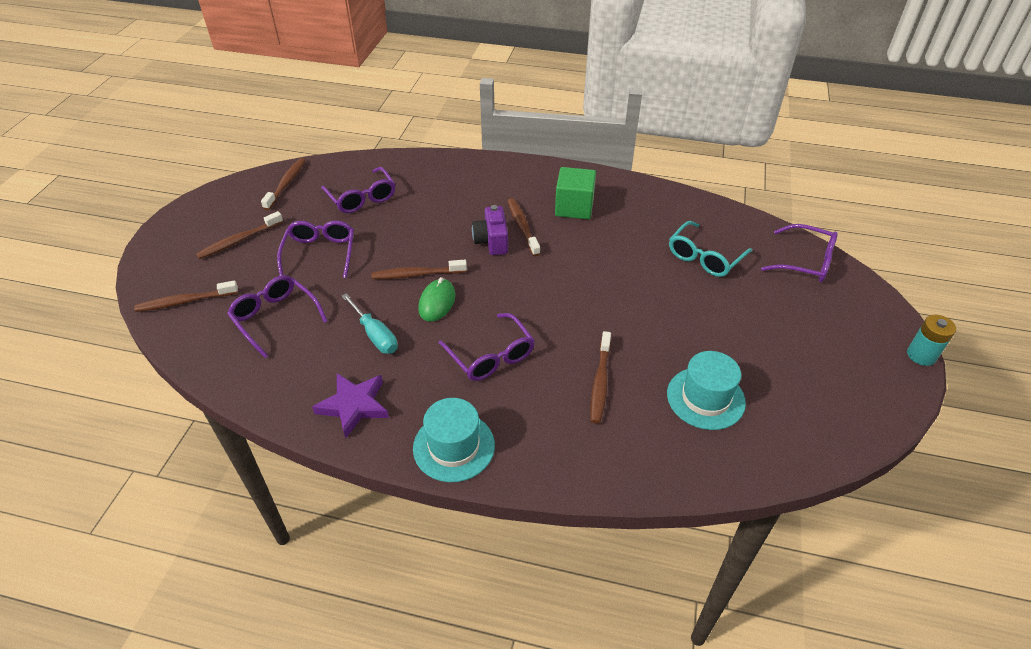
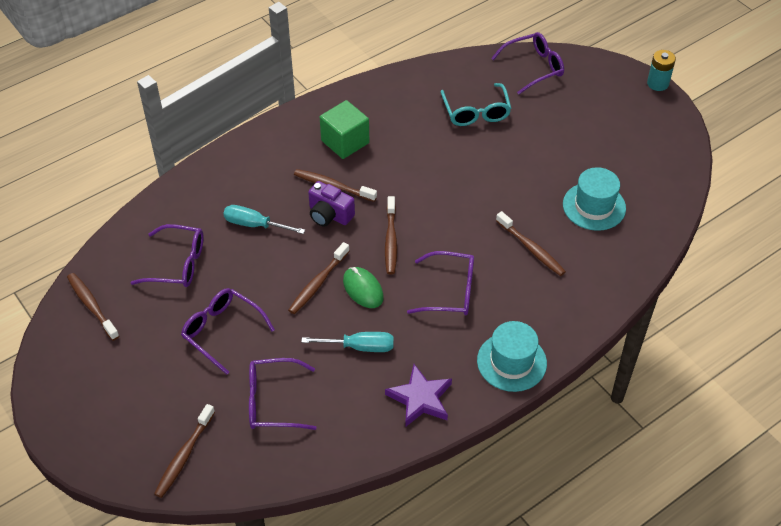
camera: 50 degrees left, 5 degrees up
(239, 240) = (139, 379): brown toothbrush -> brown toothbrush (391, 240)
(438, 211) = (255, 225): none -> turquoise screwdriver

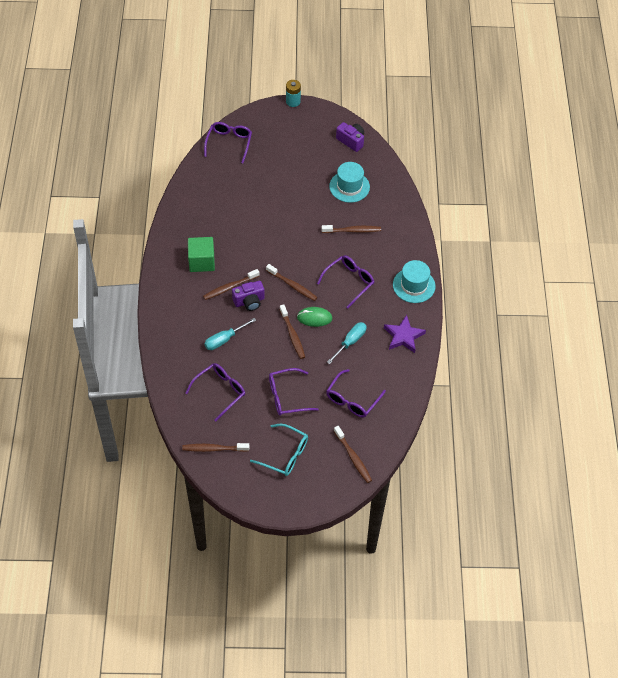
camera: 55 degrees left, 5 degrees up
(476, 112) = (237, 190): turquoise glasses -> turquoise glasses (285, 455)
(664, 167) = (351, 141): none -> purple camera

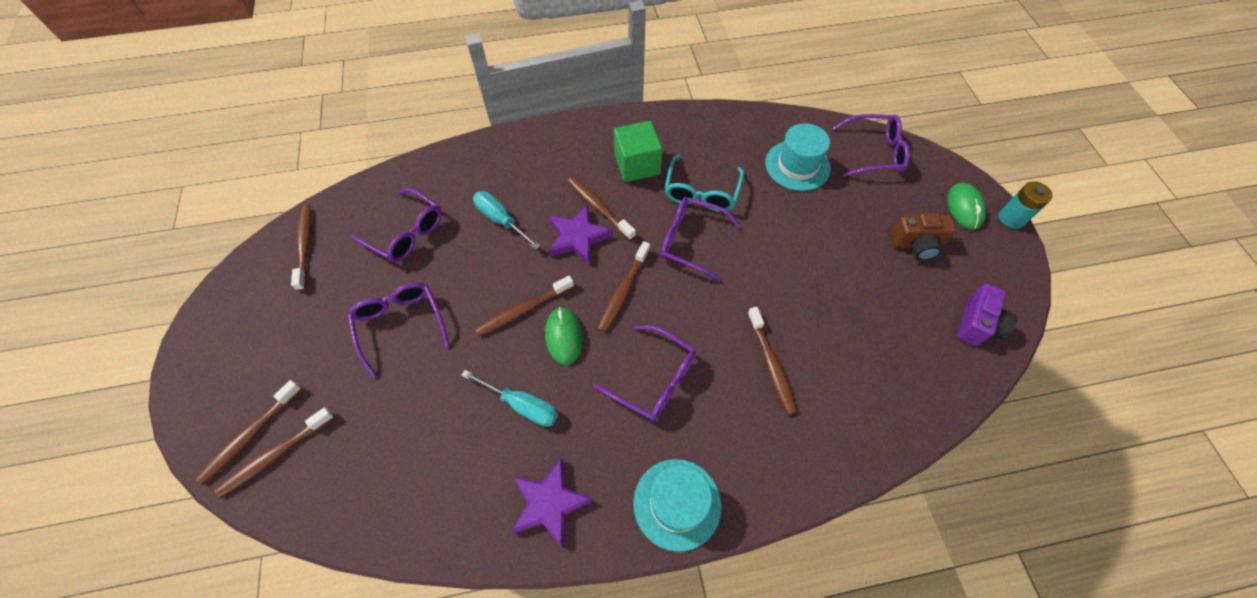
camera: 80 degrees right, 5 degrees up
(249, 301) = (578, 237): purple camera -> purple star
(280, 118) = (964, 208): none -> green mouse
(285, 455) = (288, 343): turquoise glasses -> turquoise glasses (701, 192)
(298, 147) = (916, 244): none -> brown camera
(339, 470) = (251, 435): none -> brown toothbrush
(349, 187) = (869, 340): turquoise hat -> turquoise hat (797, 165)
(352, 400) = (398, 431): purple glasses -> purple glasses (690, 241)

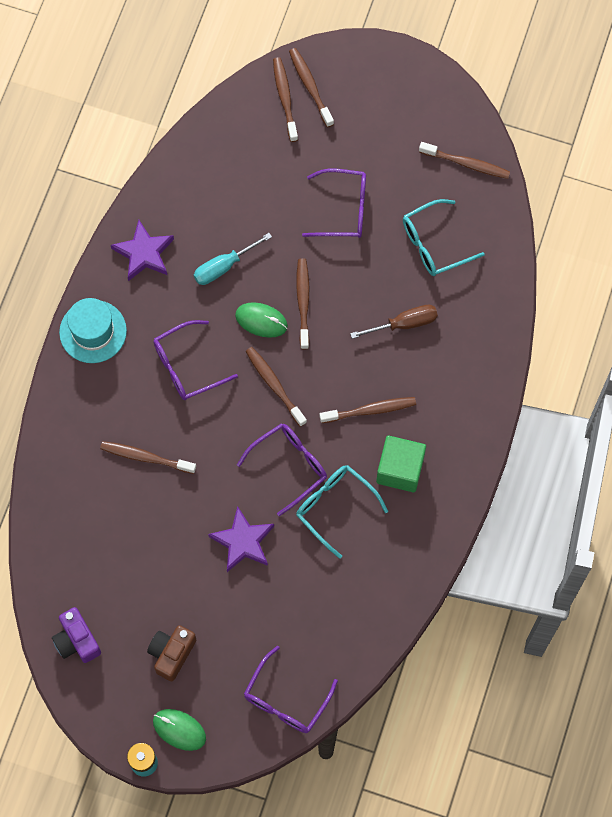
camera: 120 degrees right, 10 degrees up
(406, 233) = (434, 244): purple glasses -> turquoise glasses
(501, 220) = (404, 324): turquoise screwdriver -> brown screwdriver
(578, 237) = (348, 377): purple star -> purple star (243, 541)
(797, 165) = (314, 614): turquoise hat -> none

